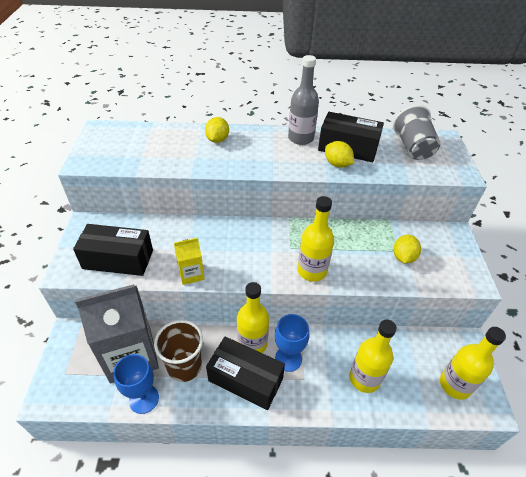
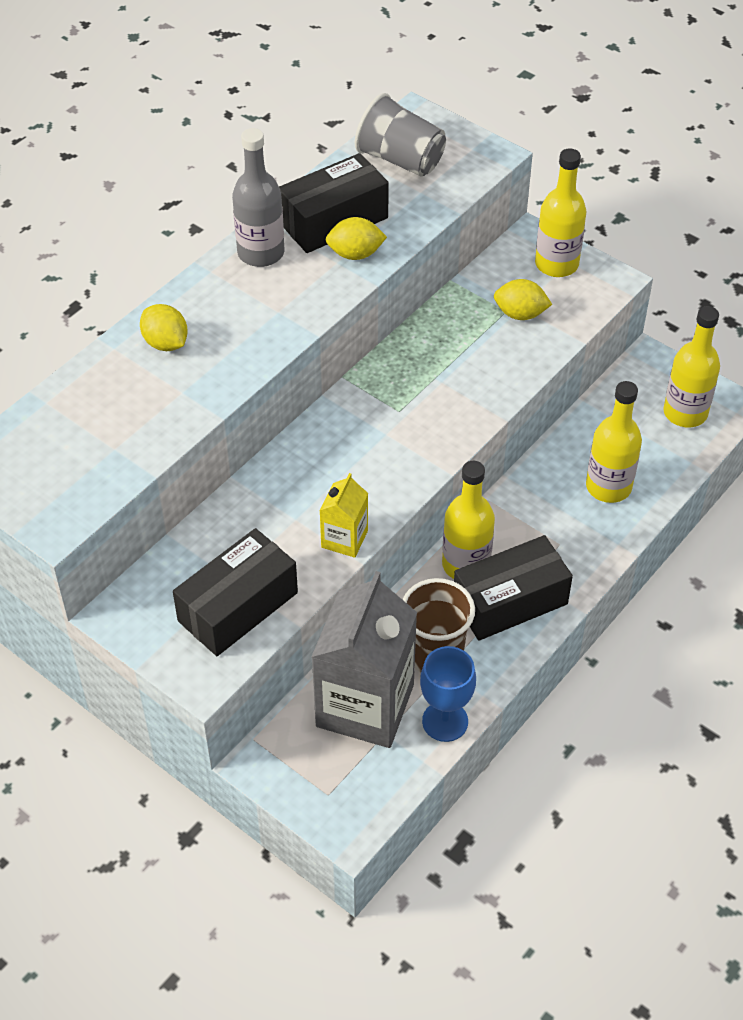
camera: 50 degrees left, 5 degrees up
(288, 359) = (519, 541): blue goblet -> none
(312, 271) = (457, 414): yellow bottle -> yellow bottle (556, 264)
(403, 257) = (520, 314): yellow lemon -> yellow lemon turned 45 degrees counterclockwise

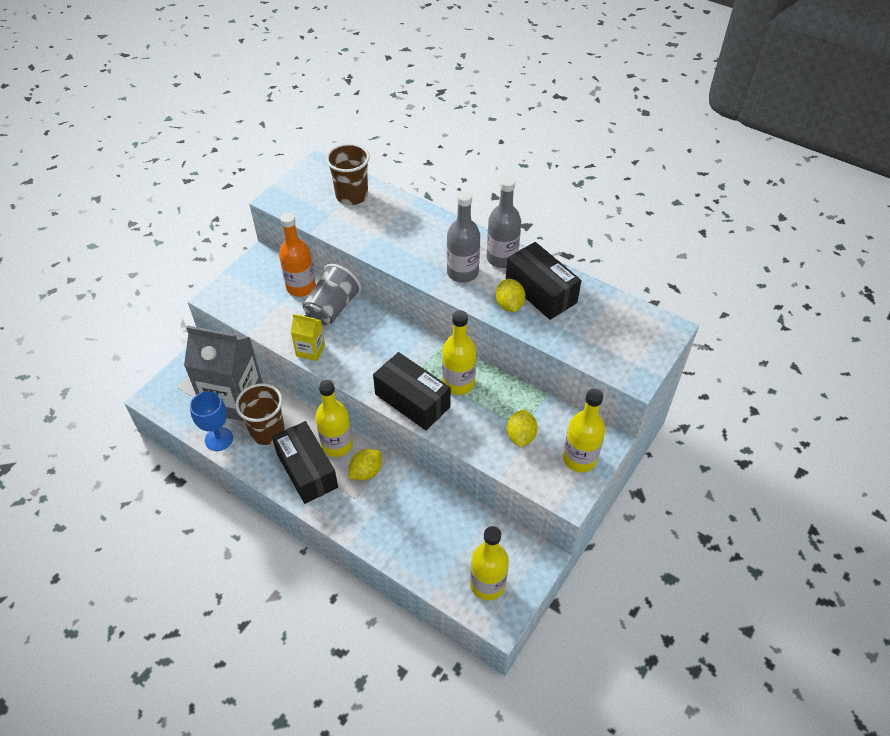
camera: 85 degrees right, 0 degrees up
(74, 420) = (352, 196): none -> brown cup
(166, 343) = (415, 224): yellow lemon -> yellow lemon (366, 472)
(201, 553) = (301, 287): none -> orange bottle
(238, 607) = (262, 306): black box -> black box (412, 400)
(283, 297) = (462, 272): none -> grey bottle
(400, 160) = (615, 323): grey cup -> grey cup (332, 308)
(608, 487) = (408, 529): yellow bottle -> yellow bottle (458, 383)

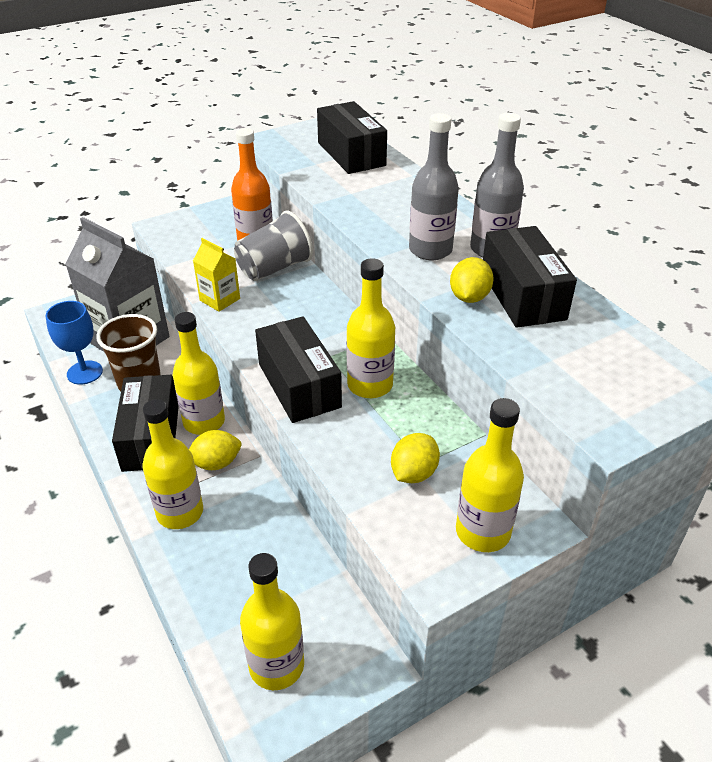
camera: 25 degrees right, 10 degrees down
(352, 196) = (351, 154): brown cup -> black box
(365, 516) = (180, 512): none -> yellow bottle

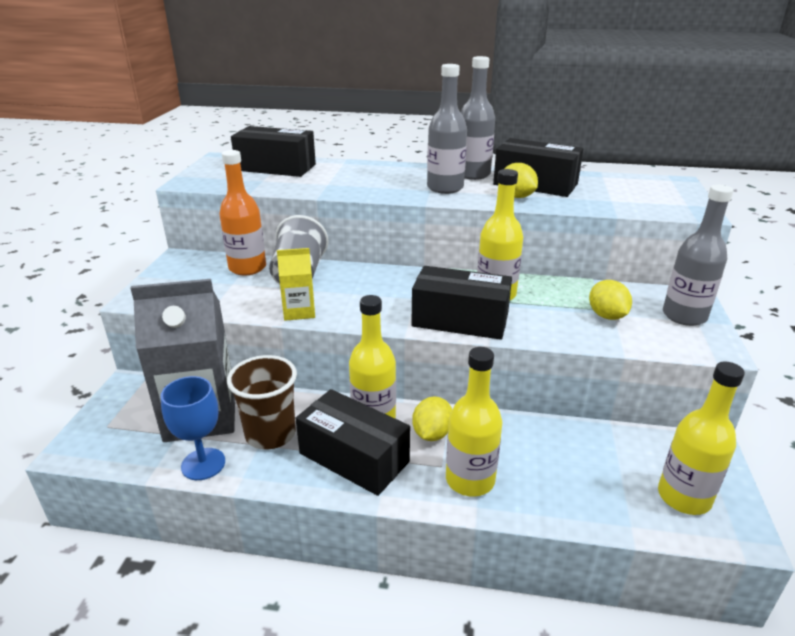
camera: 50 degrees left, 10 degrees down
(483, 532) = (684, 316): yellow bottle -> grey bottle

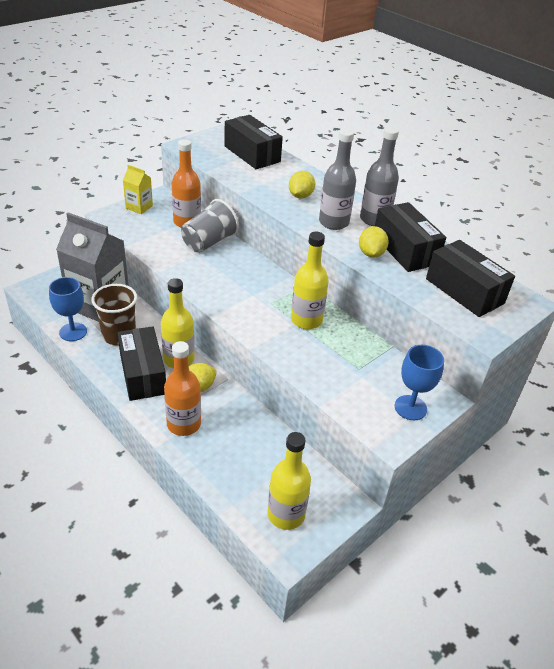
camera: 35 degrees right, 10 degrees up
(299, 311) = (177, 268): yellow carton -> yellow carton (139, 207)
(460, 320) = (257, 325): black box -> black box (464, 291)
(470, 480) = (184, 424): yellow bottle -> orange bottle
(606, 316) = (355, 376): yellow lemon -> yellow lemon (300, 196)
(684, 316) = (410, 407): grey bottle -> blue goblet

